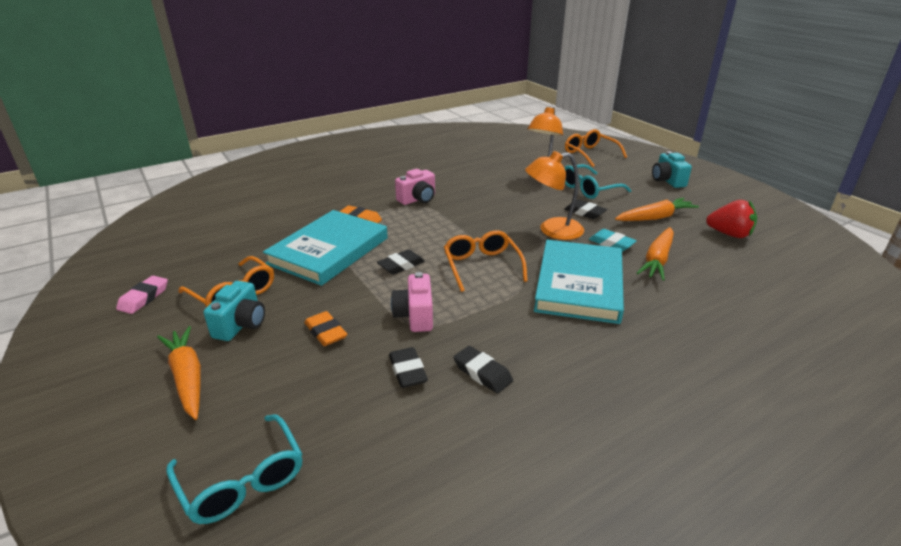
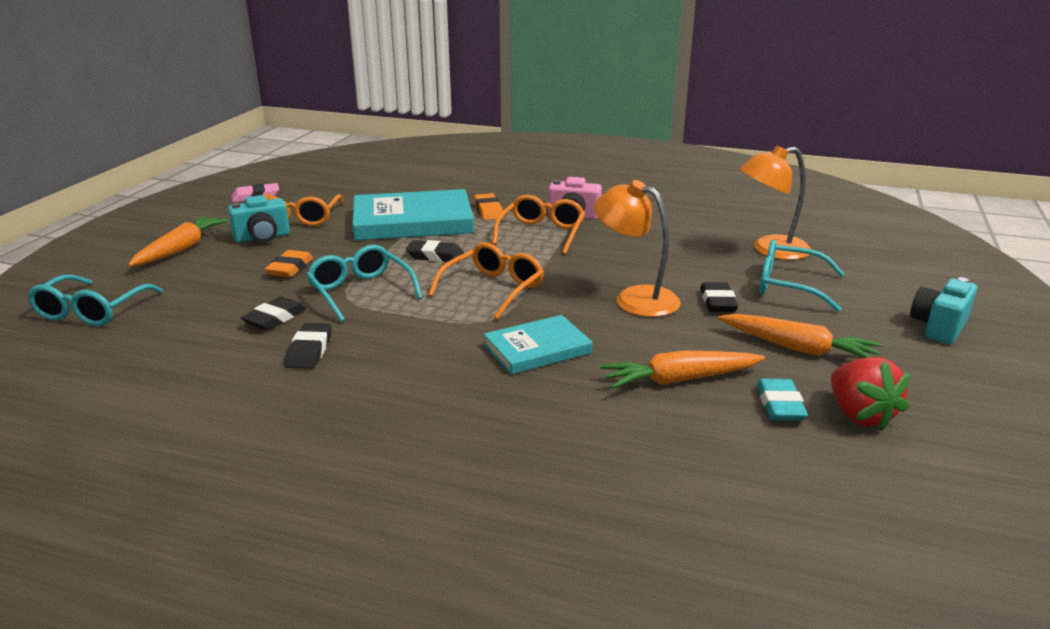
camera: 50 degrees right, 5 degrees down
(415, 316) = (360, 291): pink camera -> turquoise glasses
(579, 285) = (537, 349): turquoise book -> turquoise book, size x0.58
(590, 154) = (898, 256): orange glasses -> orange glasses (541, 233)
(611, 243) = (668, 340): turquoise eraser -> turquoise eraser (779, 405)

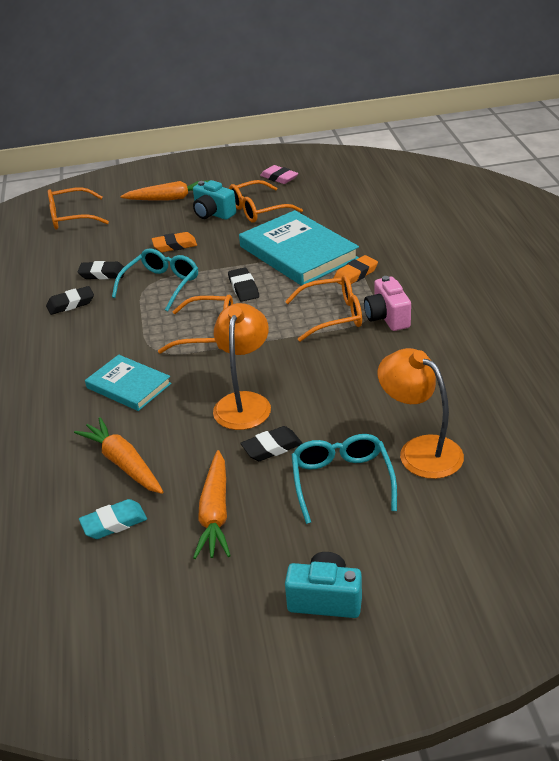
camera: 65 degrees right, 10 degrees up
(92, 311) = (71, 217): turquoise glasses -> orange glasses
(860, 415) = (122, 570): red strawberry -> none

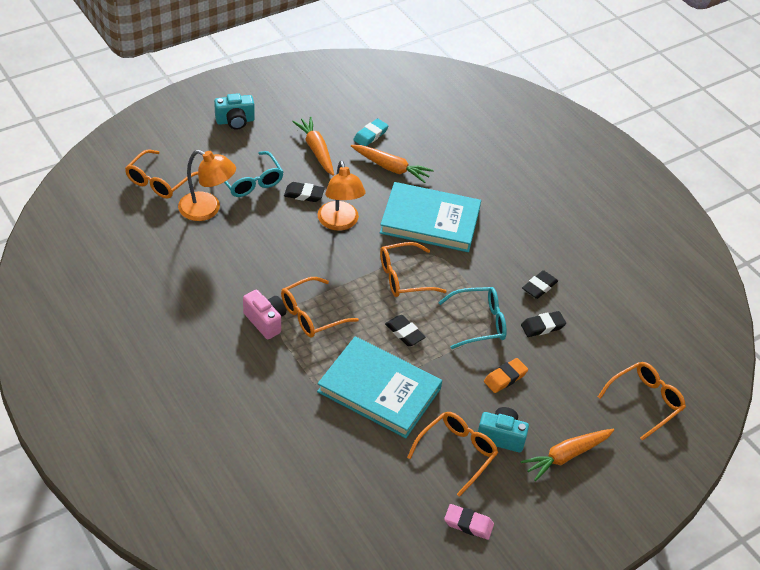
camera: 150 degrees right, 10 degrees up
(129, 386) = (430, 221): turquoise book -> turquoise book, size x1.73
(161, 285) = (479, 323): turquoise glasses -> turquoise glasses turned 105 degrees counterclockwise
(272, 447) = (304, 194): black eraser -> black eraser turned 60 degrees clockwise
(355, 274) = (312, 369): orange eraser -> none
(486, 507) = (159, 181): none -> orange glasses

